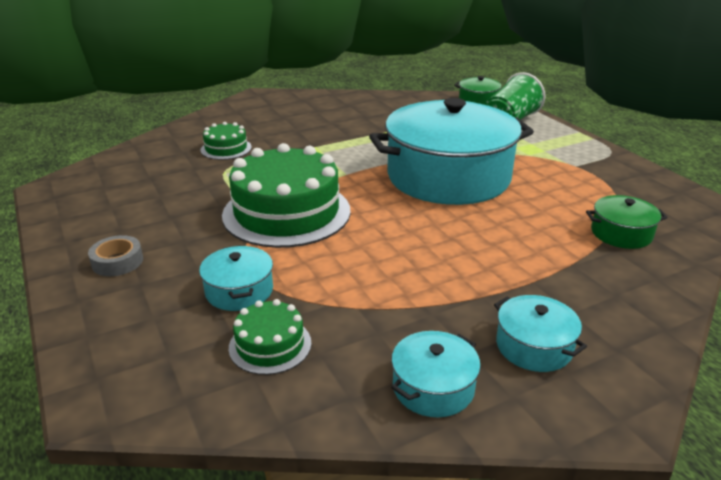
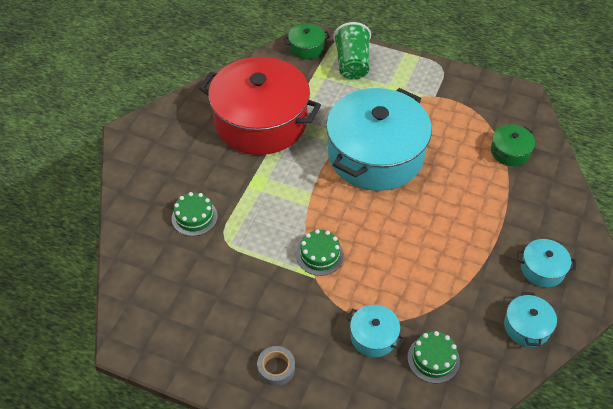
camera: 40 degrees left, 20 degrees up
(286, 212) = (320, 255): green cake -> green cake, size x0.48
(370, 123) = (261, 121): none -> red pot

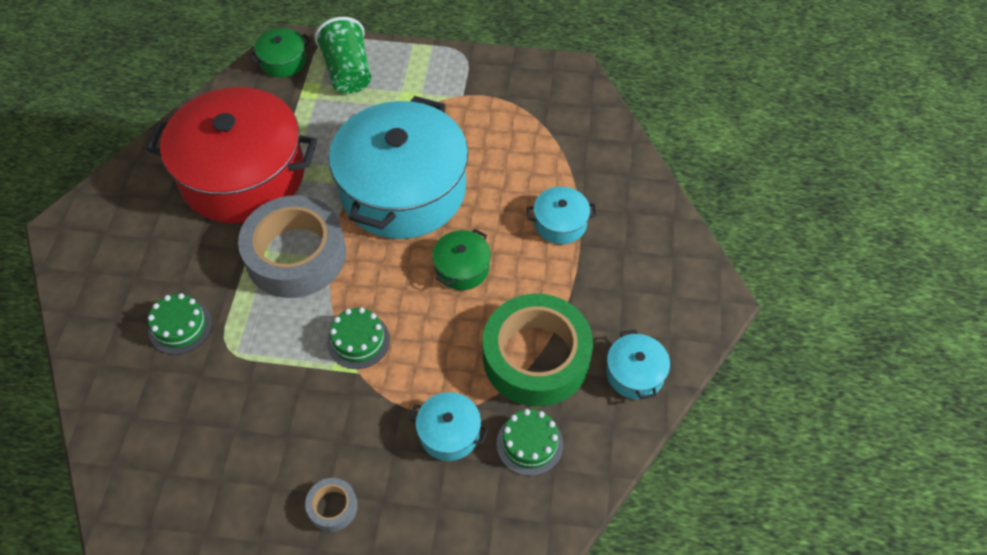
camera: 15 degrees left, 5 degrees up
(287, 185) = (296, 255): none -> grey tape
(451, 297) = (536, 357): none -> green tape
(510, 152) = (570, 150): green pot -> green pot (462, 268)
(542, 269) = (639, 294): turquoise pot -> turquoise pot (560, 223)

